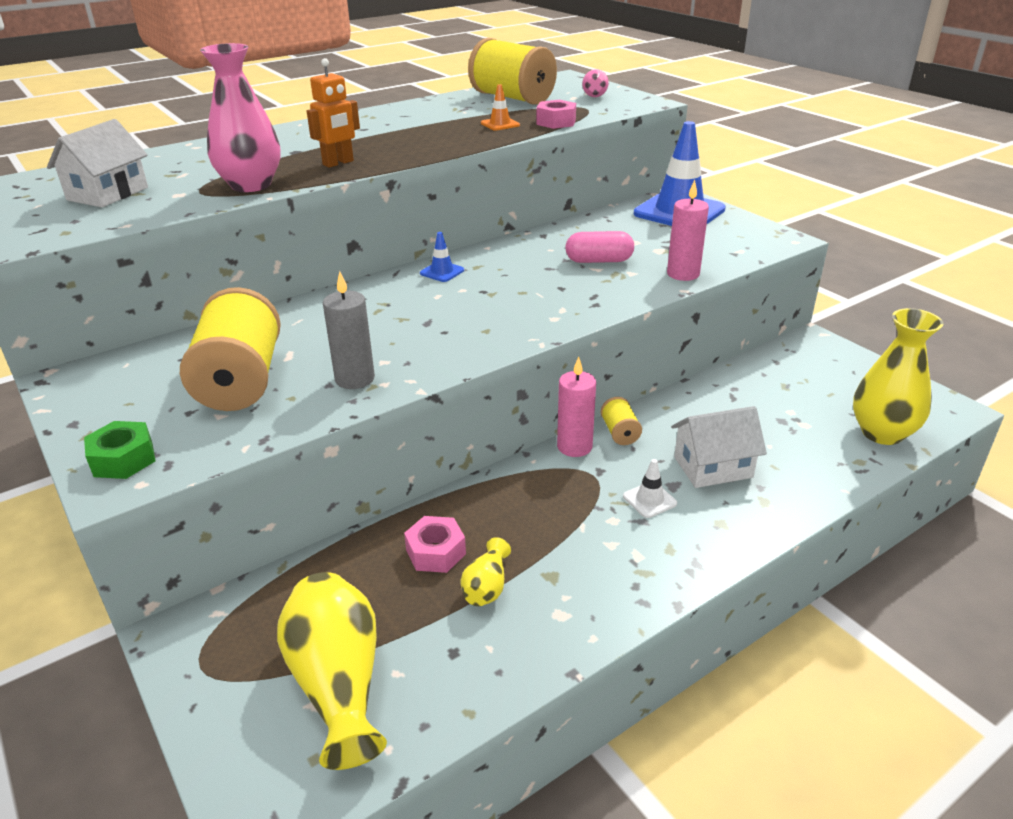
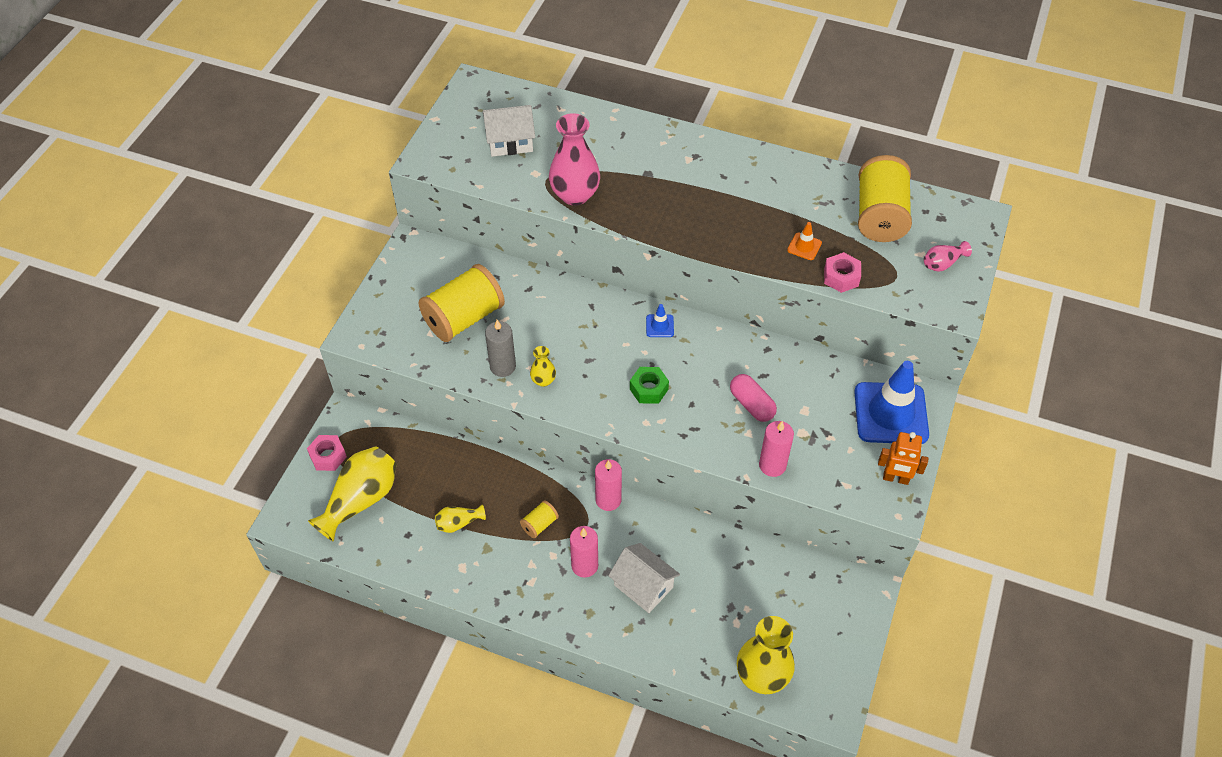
camera: 55 degrees right, 20 degrees up
(123, 459) = (372, 324): green nut -> green nut (648, 389)
(338, 163) = (646, 210): orange robot -> orange robot (895, 478)
(414, 359) = (543, 380): none -> yellow vase
(436, 552) = (467, 485): pink nut -> pink nut (328, 456)
(620, 433) = (642, 517): yellow spool -> yellow spool (539, 524)
(649, 500) = (584, 565): white traffic cone -> pink candle

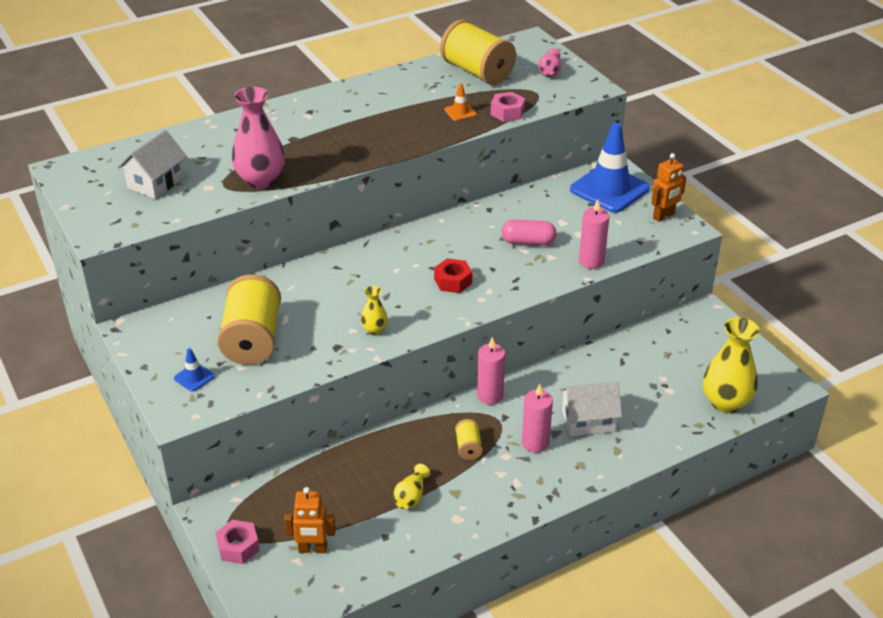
camera: 50 degrees left, 15 degrees down
(361, 500) = (312, 549): yellow vase -> orange robot
(503, 366) = (331, 344): grey candle -> none
(648, 389) = (453, 281): green nut -> red nut
(659, 326) = (402, 245): blue traffic cone -> blue traffic cone (194, 377)

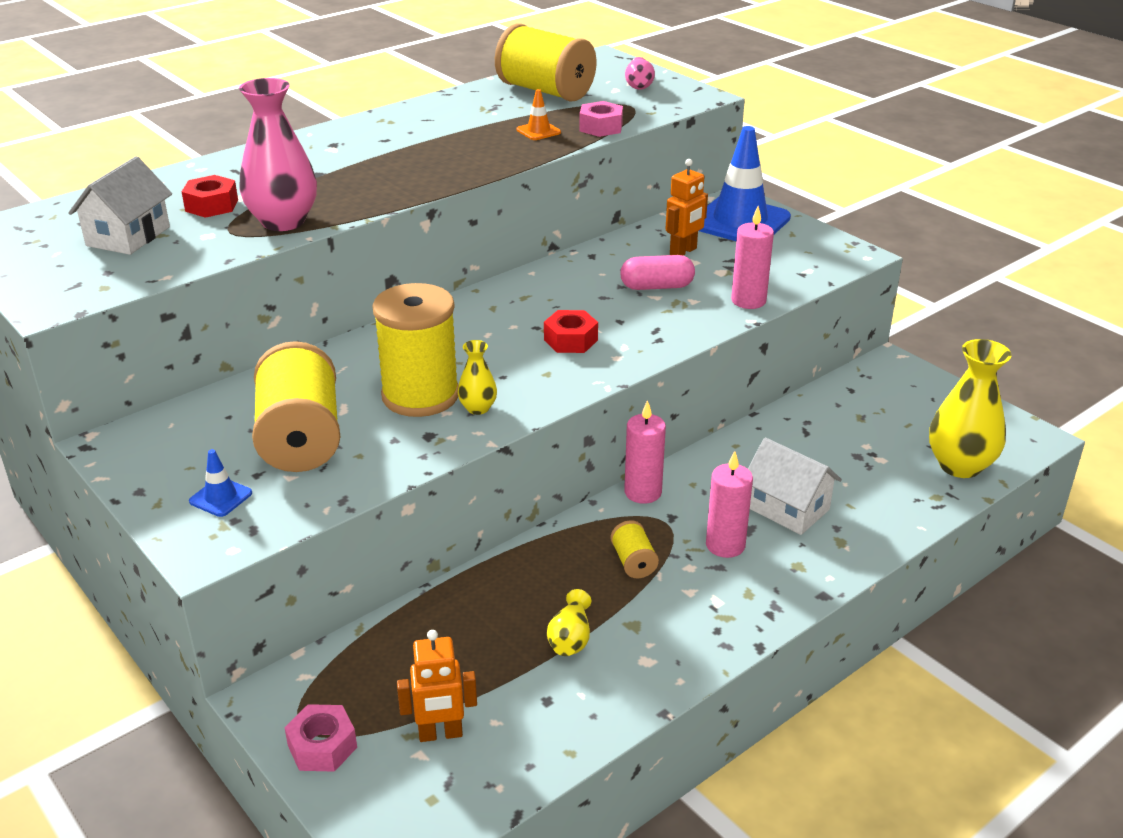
camera: 10 degrees left, 5 degrees down
(215, 160) = (212, 205): none -> red nut
(338, 315) = (420, 395): none -> yellow spool
(588, 421) = (787, 508): white house -> white house turned 60 degrees clockwise
(664, 216) = (821, 244): orange robot -> orange robot (683, 251)

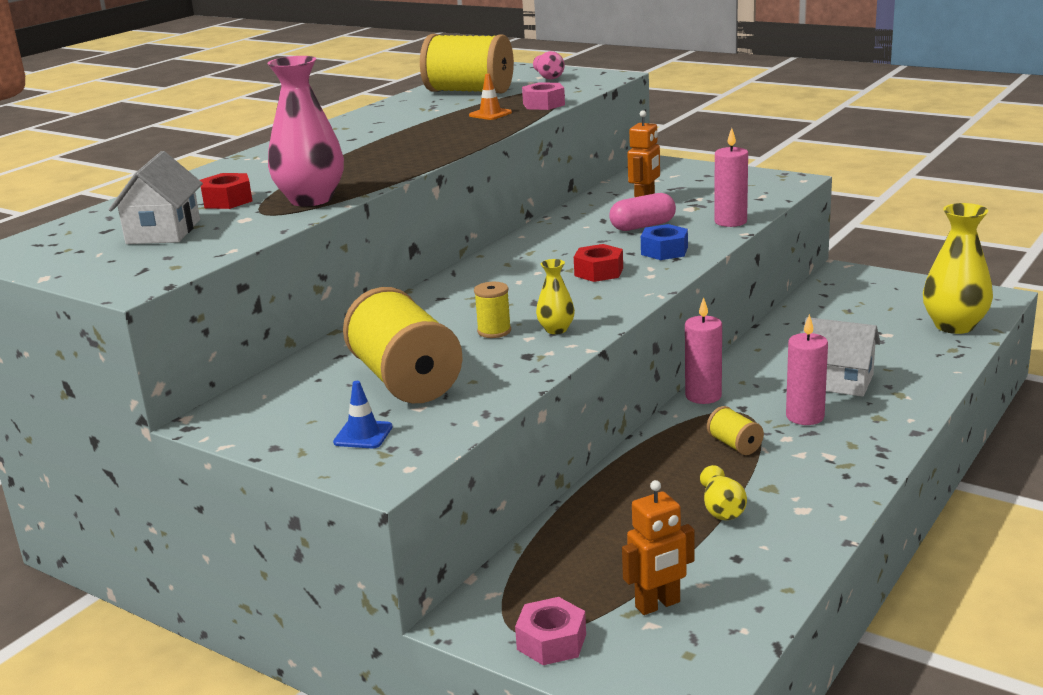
camera: 15 degrees left, 10 degrees down
(420, 395) = (494, 331): yellow spool -> yellow spool, size x0.45
(653, 326) = (664, 251): none -> blue nut
(740, 221) = (676, 176): blue traffic cone -> none

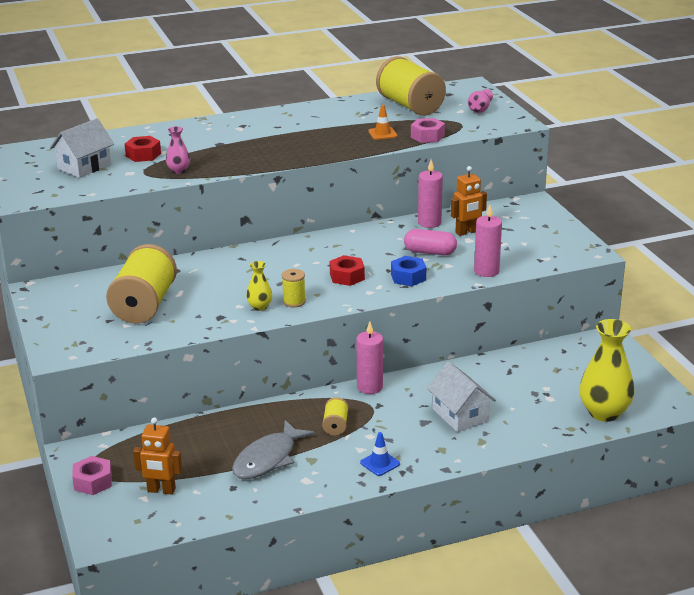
camera: 35 degrees right, 5 degrees up
(311, 199) = (179, 171): pink vase -> pink vase, size x0.49
(363, 435) = (81, 329): blue traffic cone -> blue traffic cone (380, 463)
(494, 331) = (230, 293): yellow spool -> yellow spool (294, 302)
(722, 509) = (268, 459): yellow vase -> grey fish
(805, 416) = (402, 428): pink candle -> pink candle (429, 223)

